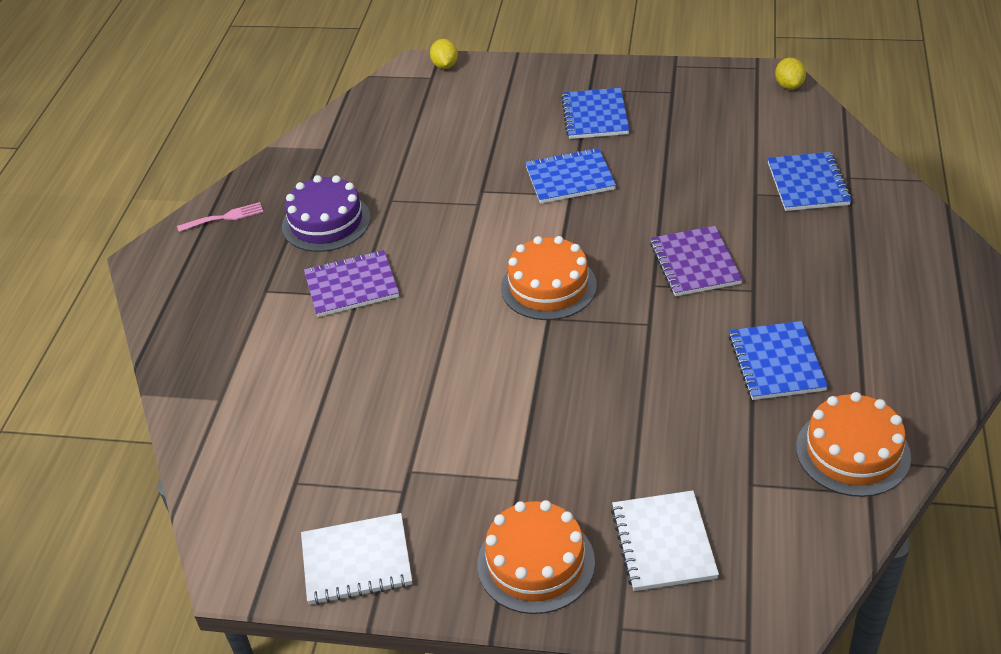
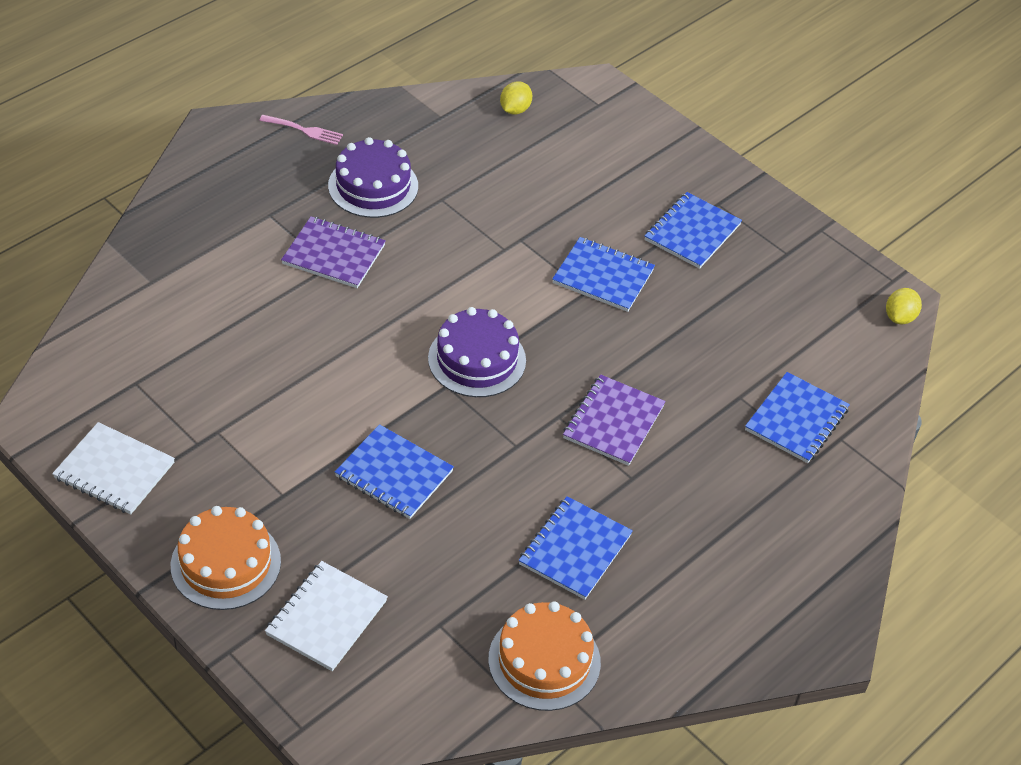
camera: 30 degrees right, 5 degrees up
(445, 66) = (622, 100): yellow lemon -> yellow lemon (515, 110)
(548, 286) = (477, 359): orange cake -> purple cake
(585, 404) = (394, 474): none -> blue notebook

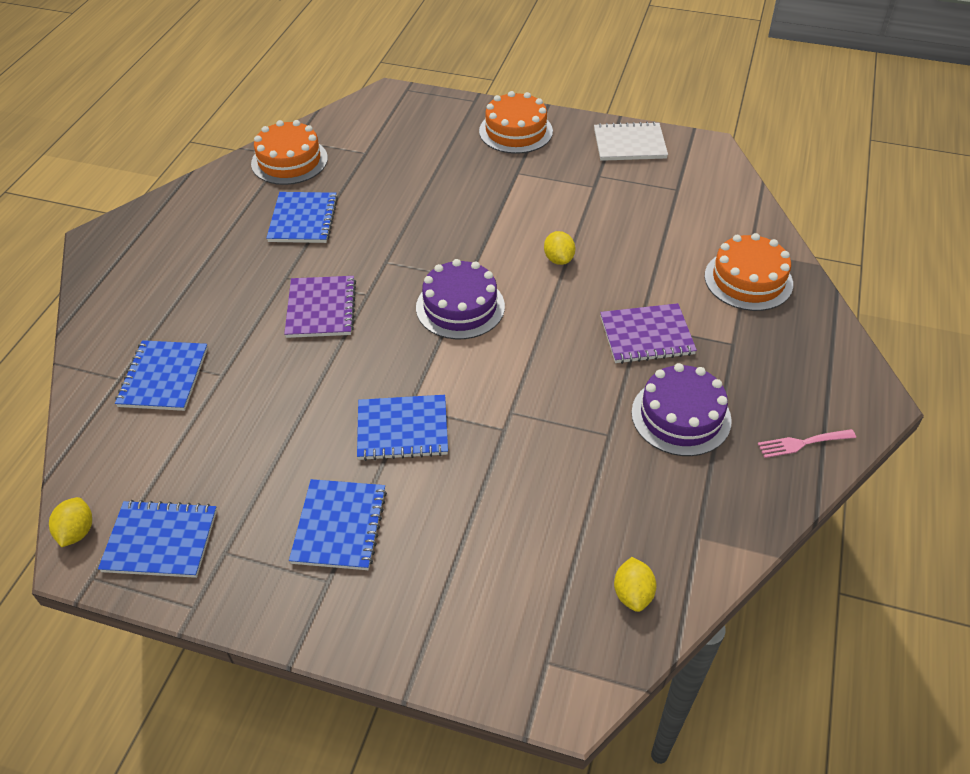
camera: 155 degrees right, 0 degrees up
(188, 258) = (748, 280): none -> orange cake
(326, 617) = (434, 131): white notebook -> none
(340, 363) = (558, 259): none -> yellow lemon
(394, 474) = (457, 211): blue notebook -> blue notebook (160, 541)

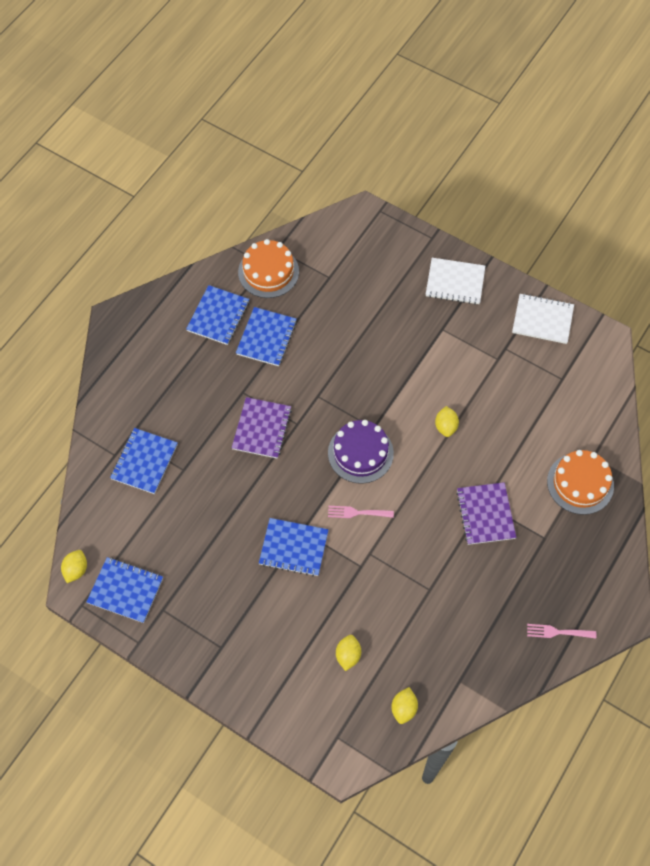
camera: 15 degrees right, 15 degrees up
(339, 526) = (236, 610): blue notebook -> blue notebook (218, 316)
(477, 370) = (357, 513): none -> pink fork
(515, 131) = (455, 282): orange cake -> white notebook
(524, 544) = (348, 655): none -> yellow lemon
(646, 336) = (485, 514): purple notebook -> purple notebook turned 75 degrees clockwise
(681, 416) = (483, 588): purple cake -> none

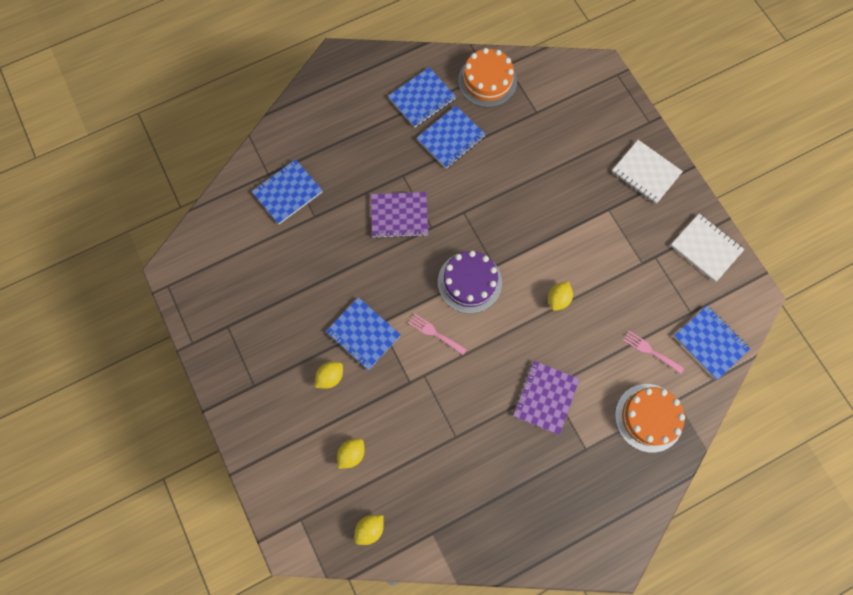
camera: 30 degrees right, 10 degrees up
(76, 570) = (181, 254): yellow lemon -> yellow lemon (330, 377)
(125, 590) = (208, 293): blue notebook -> blue notebook (710, 342)
(262, 429) = (399, 216): purple notebook -> purple notebook turned 45 degrees clockwise
(557, 632) = (545, 541): pink fork -> pink fork (650, 351)

